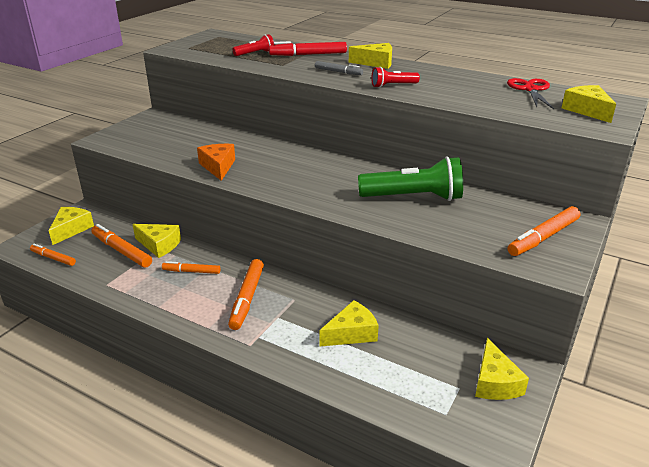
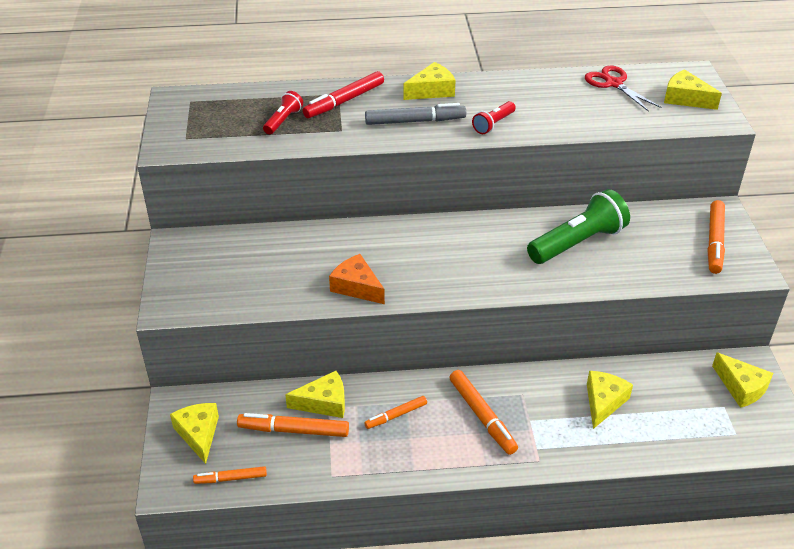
camera: 35 degrees left, 10 degrees up
(338, 72) = (415, 121): grey marker -> grey marker, size x1.61

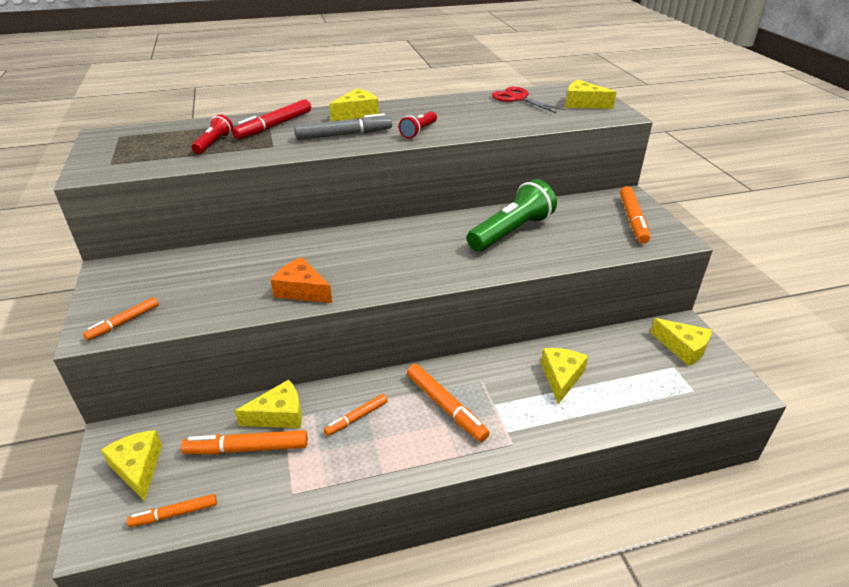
camera: 10 degrees left, 5 degrees down
(194, 301) = (124, 322): none -> orange marker

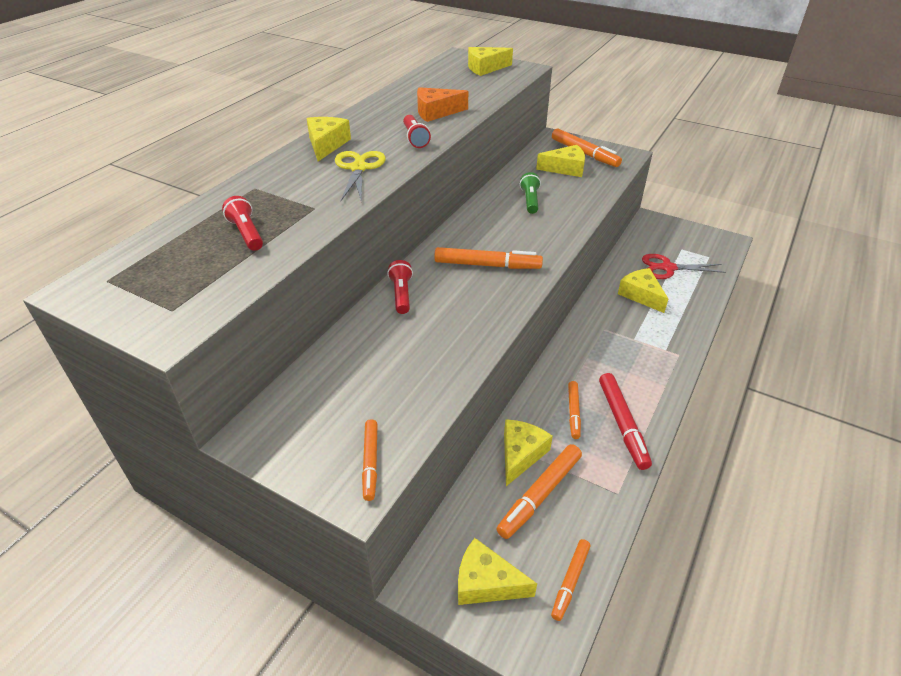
camera: 45 degrees left, 5 degrees up
(274, 126) = (271, 189): red marker -> red marker (622, 424)
(302, 290) = (468, 332): orange cheese -> orange cheese (436, 112)
(308, 244) = (401, 294): none -> red flashlight
(344, 135) = (358, 168): grey marker -> yellow scissors
(445, 407) = (611, 362): orange marker -> orange marker (487, 265)
(511, 232) = (530, 200): green flashlight -> green flashlight, size x0.51
(518, 99) = (432, 80): red scissors -> red scissors (668, 268)
(683, 348) = (670, 234): yellow cheese -> yellow cheese (565, 168)

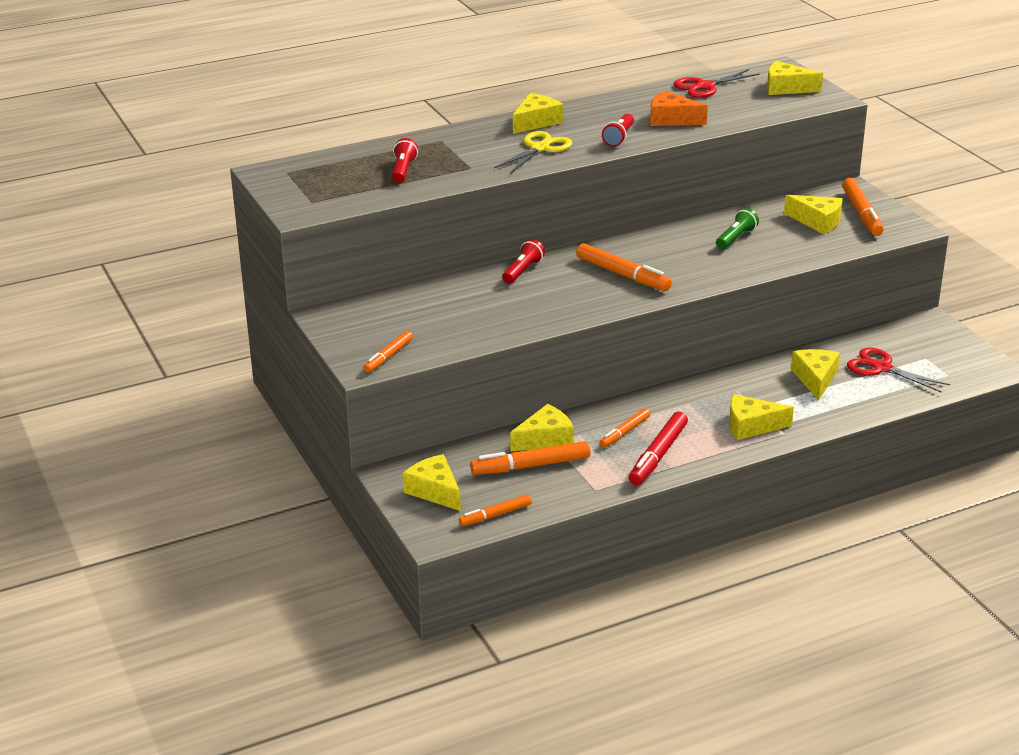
camera: 35 degrees right, 10 degrees down
(427, 81) = (705, 86): none -> red scissors
(651, 359) = (751, 426): none -> yellow cheese

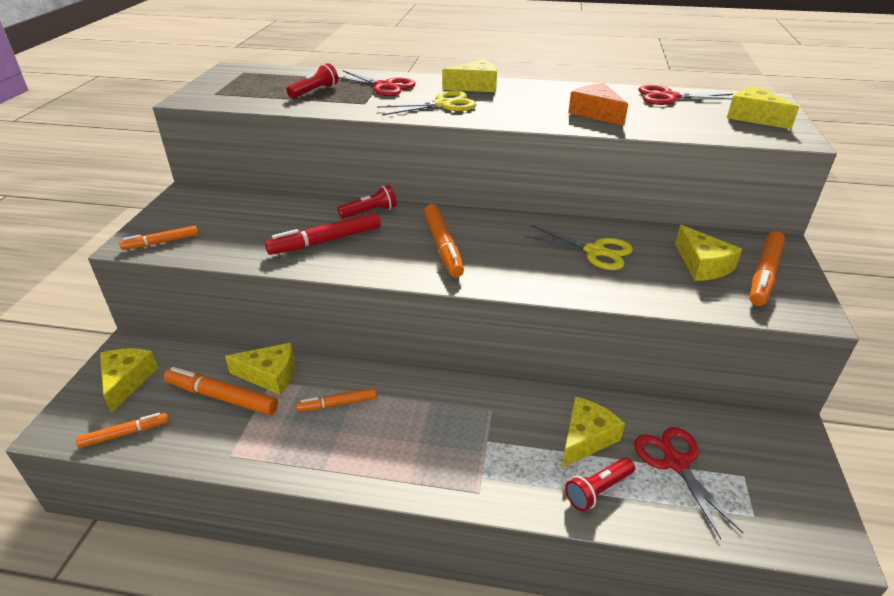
camera: 35 degrees right, 5 degrees up
(455, 146) = (384, 86): none -> red scissors
(495, 515) = (125, 434): orange marker -> orange marker turned 150 degrees clockwise
(619, 138) = (524, 114): red flashlight -> red flashlight (598, 490)
(658, 455) = (331, 447): red marker -> red marker (325, 241)
(736, 238) = (595, 251): green flashlight -> yellow scissors
(751, 426) = (456, 462): yellow cheese -> none

